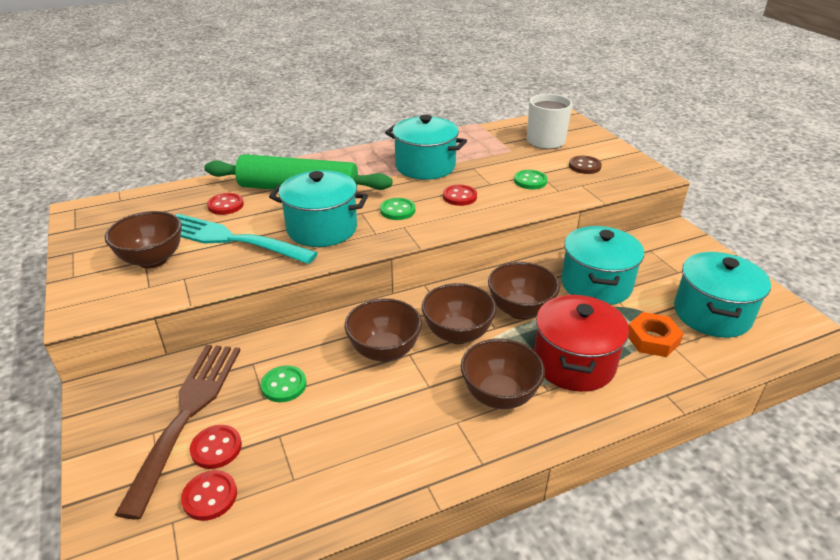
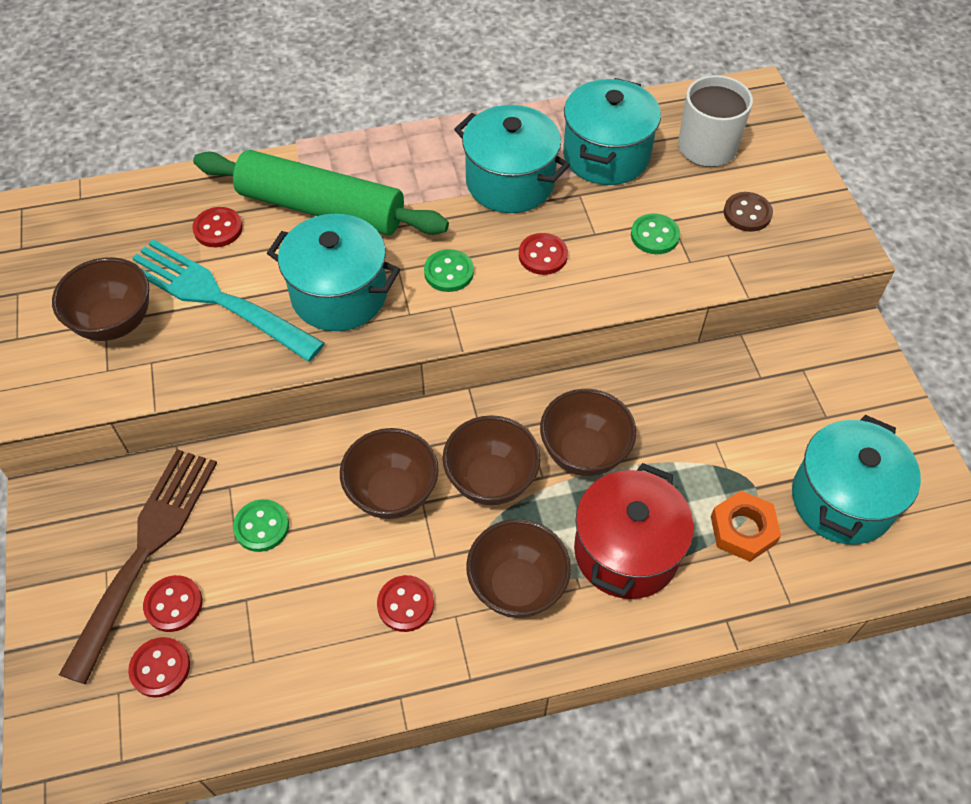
camera: 10 degrees right, 20 degrees up
(414, 420) = (405, 604): none -> red button
(596, 284) = (701, 423): turquoise pot -> turquoise pot (606, 155)

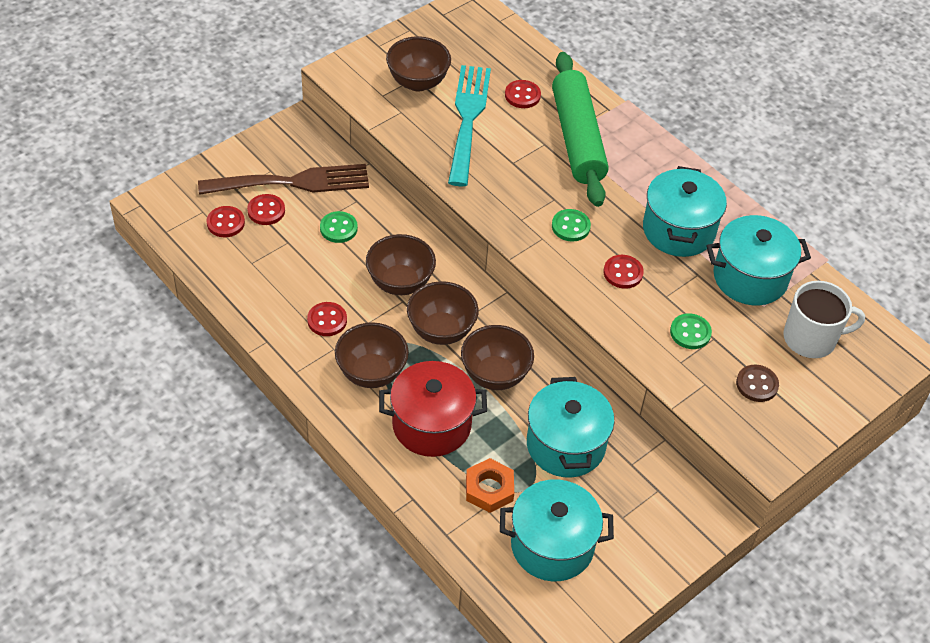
camera: 60 degrees right, 5 degrees down
(339, 295) = (512, 177): turquoise pot -> turquoise pot (565, 445)

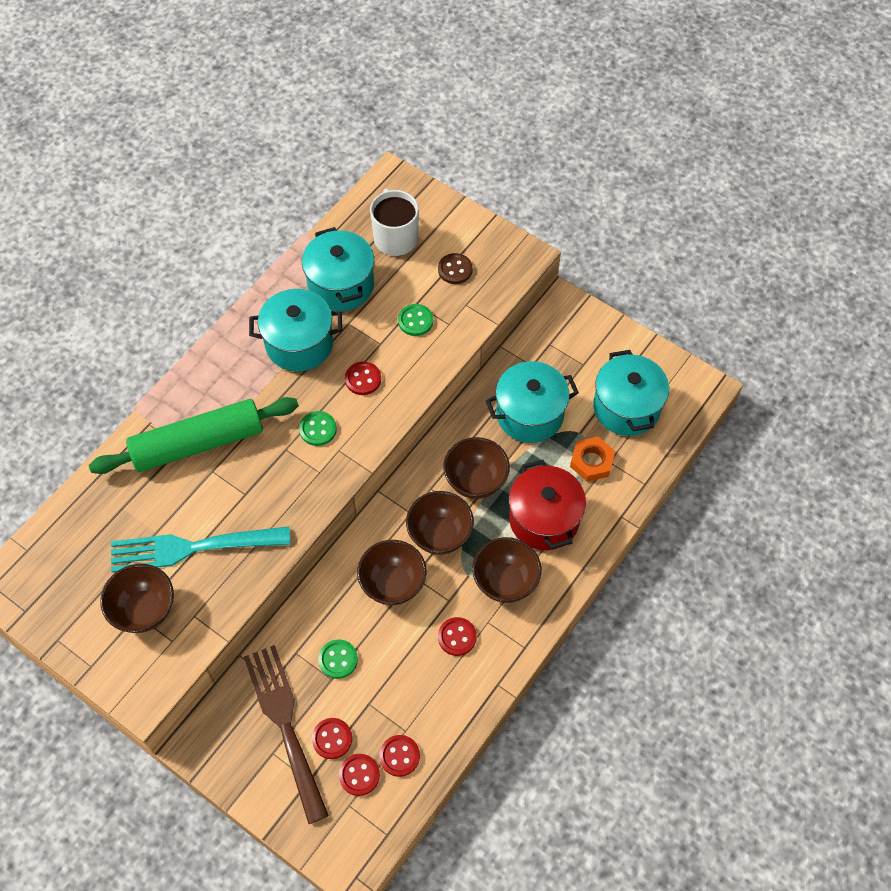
camera: 100 degrees left, 10 degrees up
(522, 95) = (145, 504): red button -> red button (399, 756)

